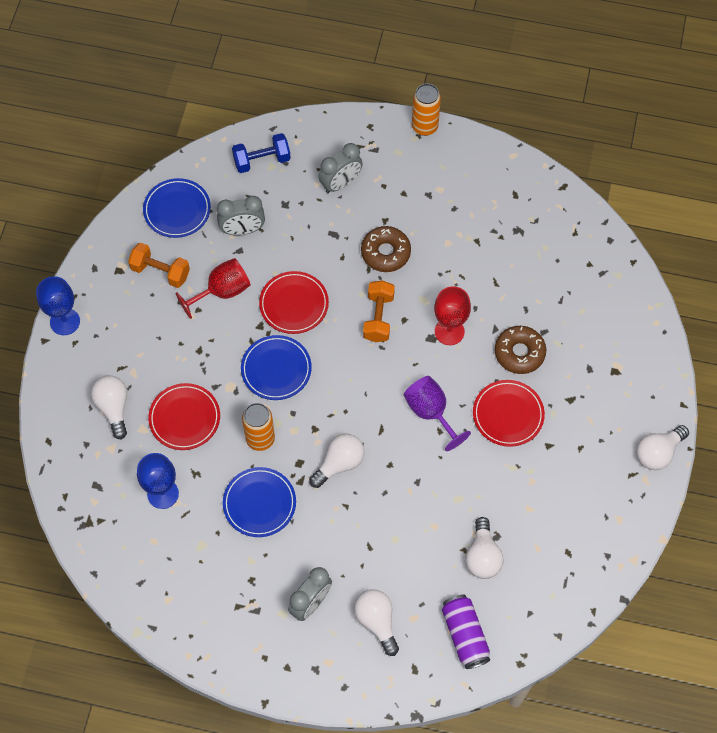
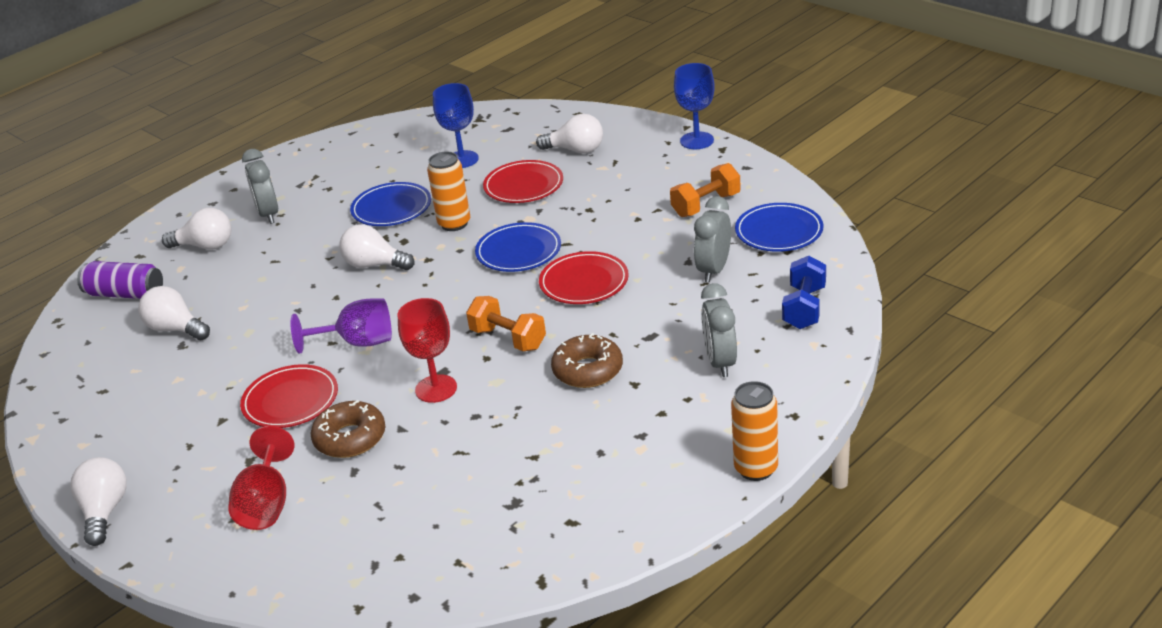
camera: 125 degrees right, 30 degrees down
(222, 291) = (645, 238): red goblet -> red goblet (266, 504)
(339, 464) = (374, 265): white light bulb -> white light bulb turned 120 degrees clockwise

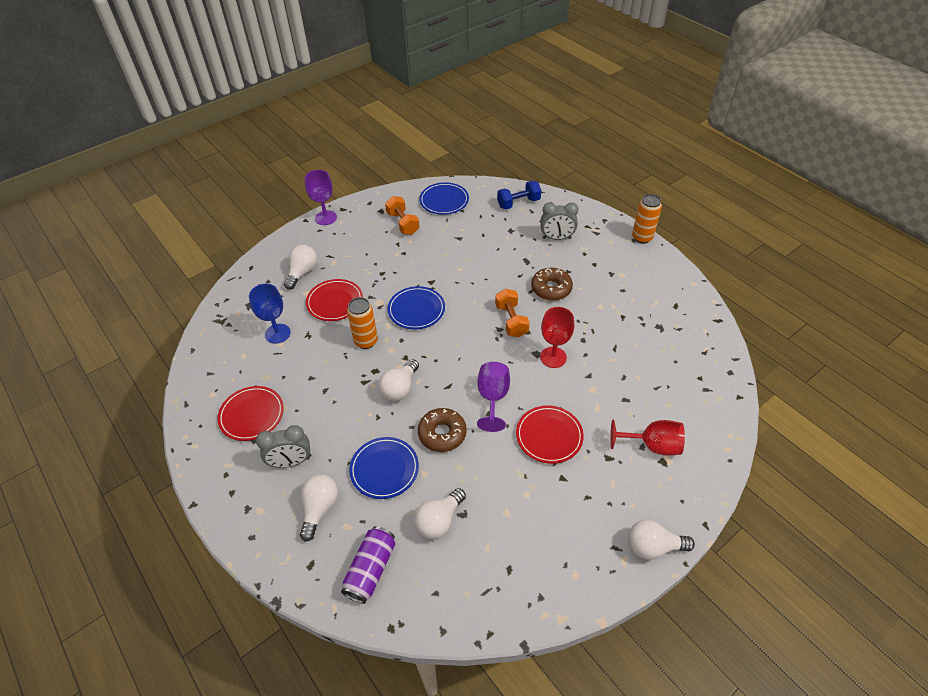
camera: 85 degrees left, 15 degrees up
(350, 438) = (594, 401): brown donut -> brown donut (442, 434)
(391, 208) = (326, 377): blue plate -> blue plate (384, 469)
(508, 339) = (511, 321): orange dumbbell -> orange dumbbell turned 60 degrees counterclockwise
(584, 282) = (463, 282): red plate -> red plate (252, 415)
(697, 141) = (326, 218): blue goblet -> purple goblet
(714, 270) = (471, 229): grey clock -> none
(804, 308) = (518, 203): blue dumbbell -> blue dumbbell turned 45 degrees counterclockwise

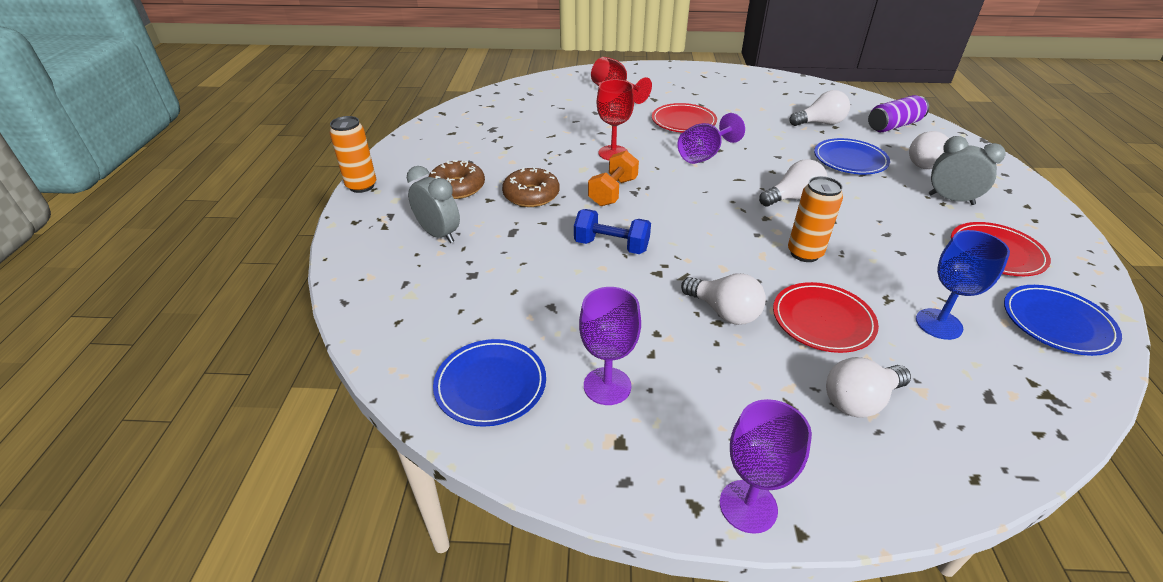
camera: 140 degrees left, 10 degrees down
(403, 223) = (607, 386): orange dumbbell -> purple goblet
(416, 310) = (710, 252): blue plate -> blue plate (1057, 323)
(442, 434) = (776, 156): brown donut -> brown donut (457, 187)
(518, 203) = (399, 305): blue dumbbell -> blue dumbbell (611, 246)
(653, 547) = (680, 69): white light bulb -> white light bulb (724, 312)

